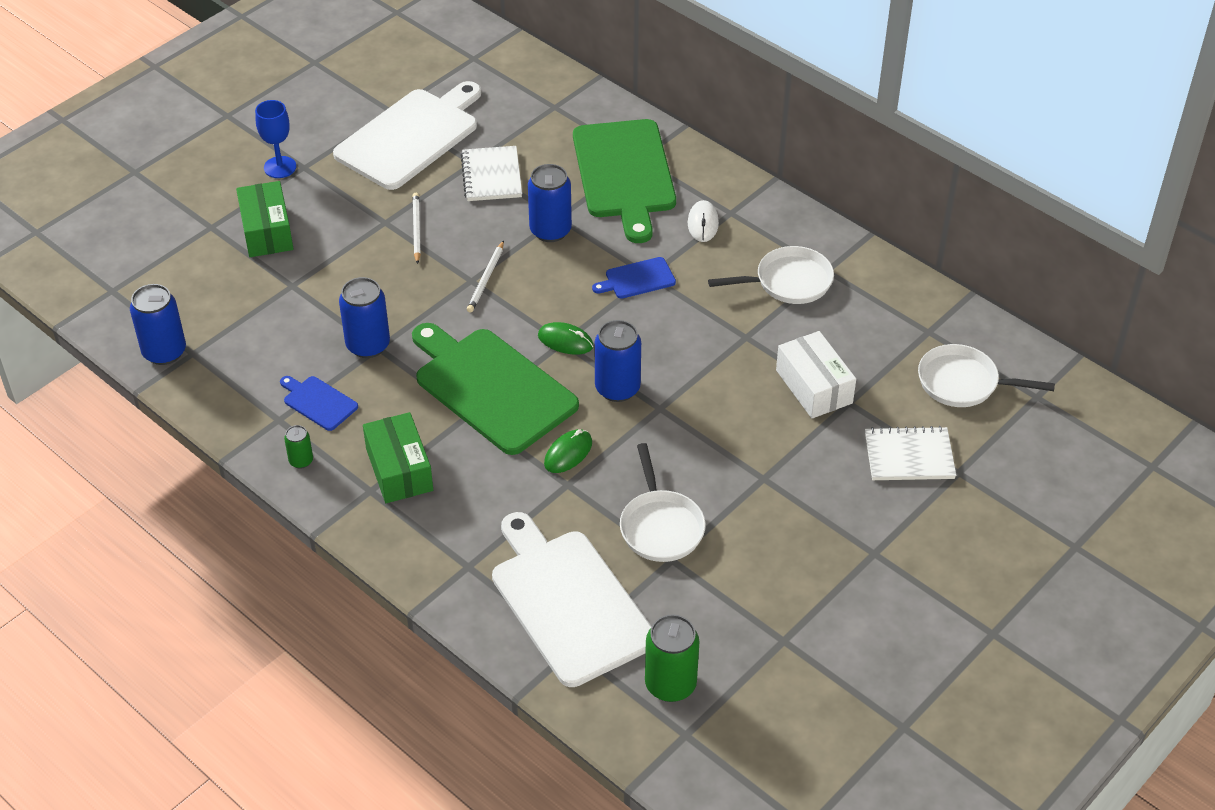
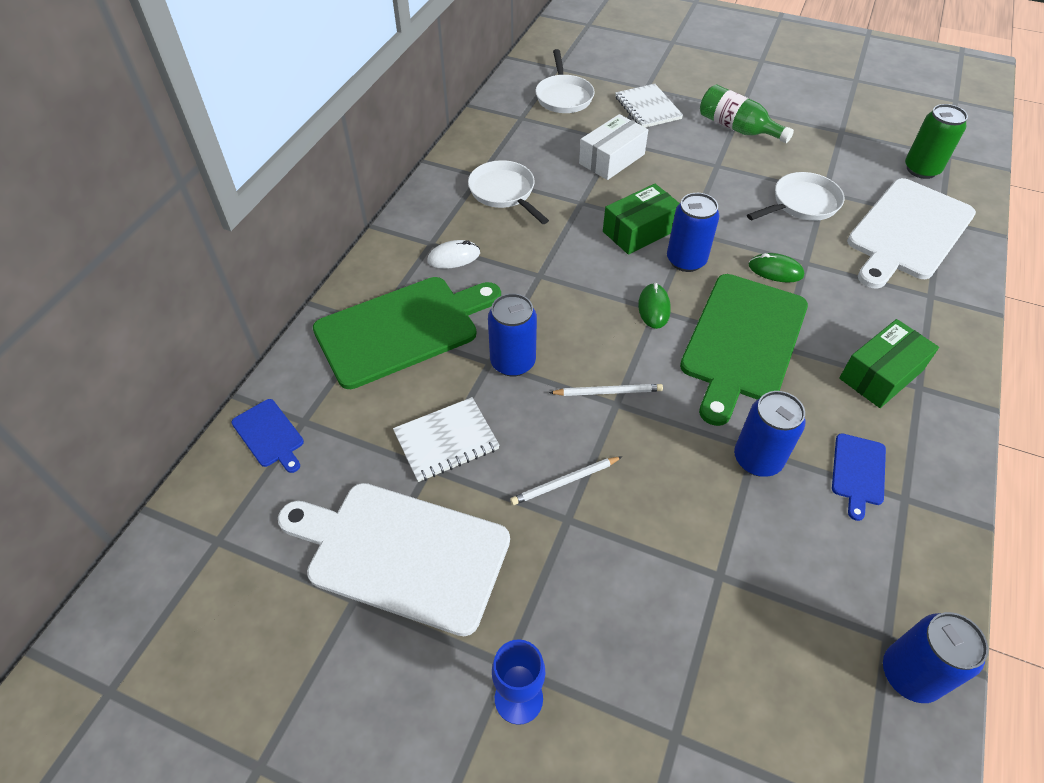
camera: 110 degrees left, 5 degrees up
(266, 231) = (647, 653): green box -> green box (639, 231)
(301, 461) = (935, 455): green can -> none
(637, 279) = (548, 282): blue cutting board -> blue cutting board (269, 435)
(831, 530) = (737, 128): none -> green bottle

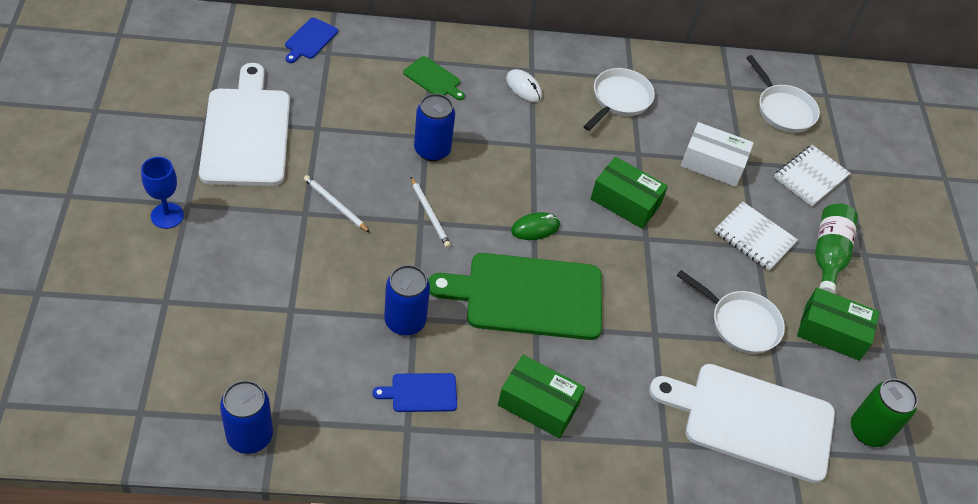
camera: 60 degrees right, 0 degrees up
(403, 329) = (433, 79): green cutting board -> green cutting board, size x0.44
(446, 441) = (343, 131): white notebook -> white notebook (754, 237)
(563, 96) = (783, 110): white pan -> white pan turned 90 degrees counterclockwise
(686, 260) = (606, 241): blue can -> none
(775, 270) = (630, 311): green mouse -> none
(819, 154) = (832, 332): none -> green box

